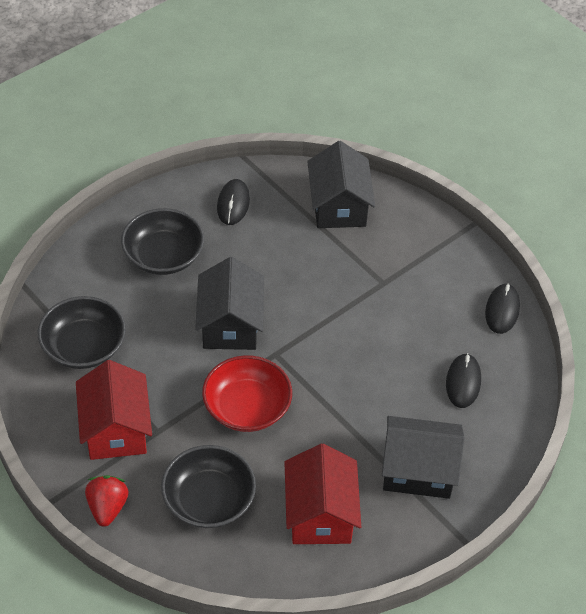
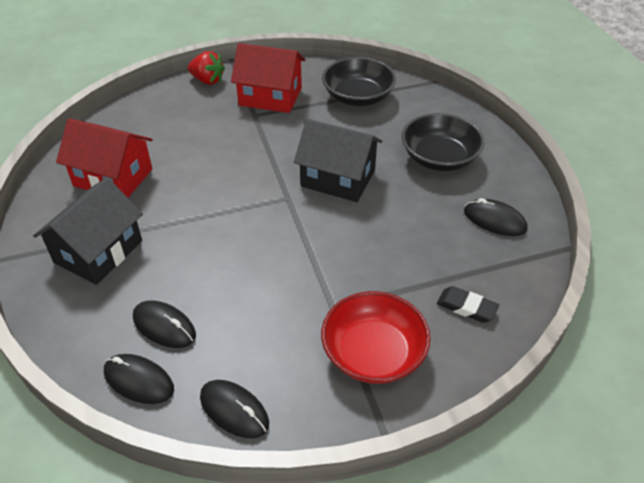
camera: 115 degrees right, 5 degrees down
(209, 500) = (175, 125): black bowl -> none
(247, 407) = (243, 165): red bowl -> red bowl (373, 353)
(339, 206) = (466, 307): black house -> black eraser
(515, 375) = (139, 381): none -> black mouse

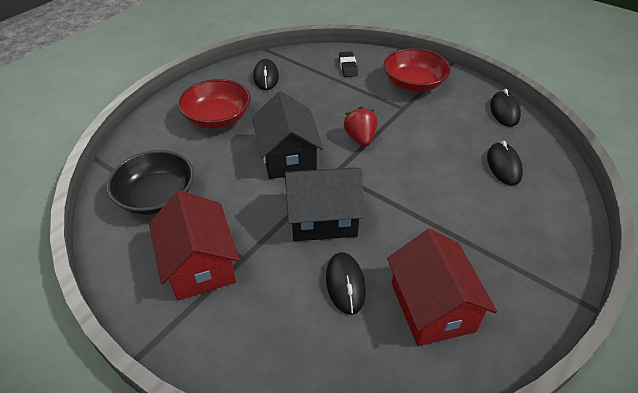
camera: 125 degrees left, 0 degrees up
(98, 251) = (505, 245): black house -> black house (323, 218)
(139, 381) = (542, 153): black mouse -> black mouse (345, 284)
(207, 80) = (204, 349): red strawberry -> red strawberry (360, 138)
(439, 158) = (217, 118): black bowl -> red bowl

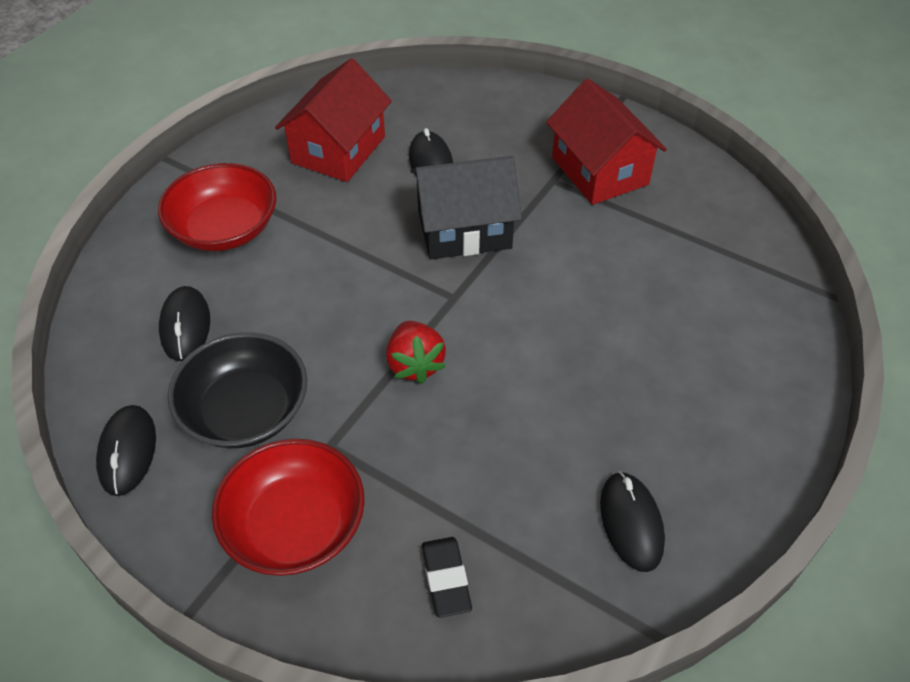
camera: 175 degrees right, 5 degrees up
(157, 197) = (698, 243): black bowl -> black bowl (245, 410)
(217, 118) = (682, 393): red bowl -> red bowl (224, 228)
(288, 157) = (532, 319): black house -> none
(432, 307) = (338, 149): red house -> red house turned 45 degrees clockwise

